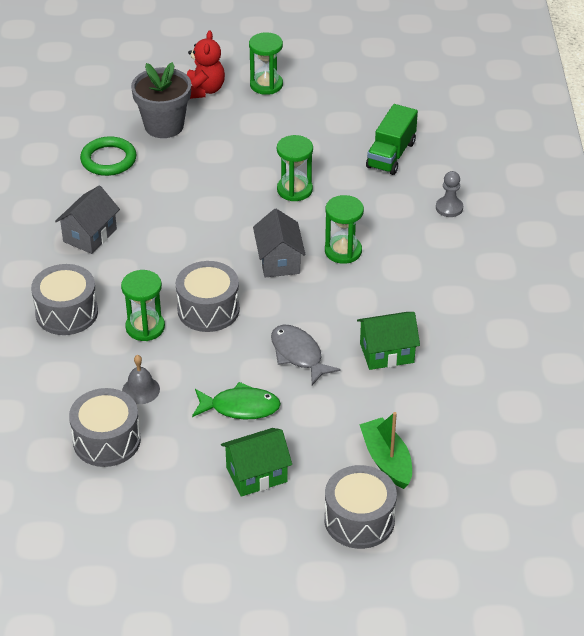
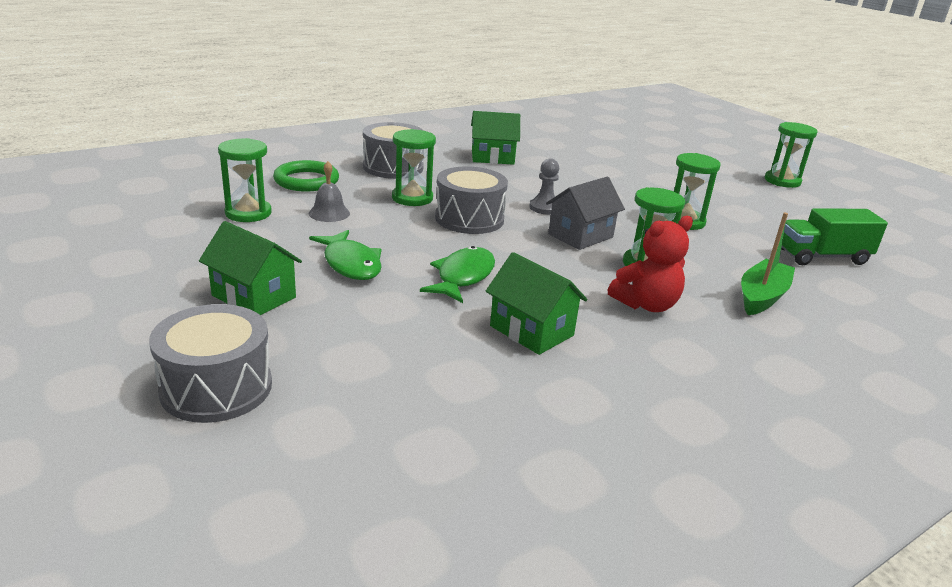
camera: 55 degrees right, 15 degrees down
(90, 235) = (492, 157): grey house -> green house
(106, 440) = (248, 213): grey drum -> green hourglass
(108, 160) = (585, 147): green ring -> green ring (306, 181)
(164, 126) = (657, 156): grey flower pot -> none
(204, 90) = (724, 161): red teddy bear -> red teddy bear (646, 305)
(298, 354) = (463, 277): grey fish -> green fish
(386, 460) = (345, 380): green boat -> green boat (762, 297)
(449, 208) = (817, 311): grey pawn -> grey pawn (544, 208)

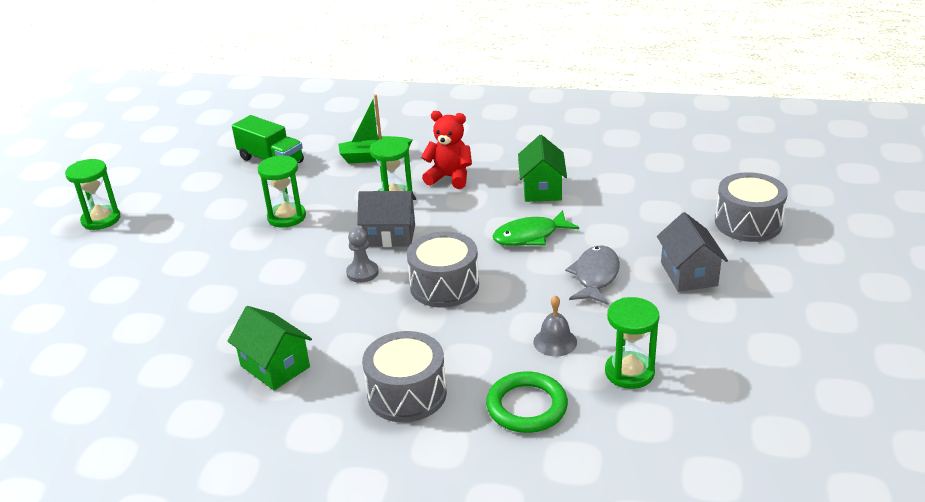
camera: 130 degrees left, 5 degrees up
(254, 296) = (689, 274): green house -> grey house
(351, 264) = (595, 276): green fish -> grey fish
(412, 198) = (456, 332): green hourglass -> none

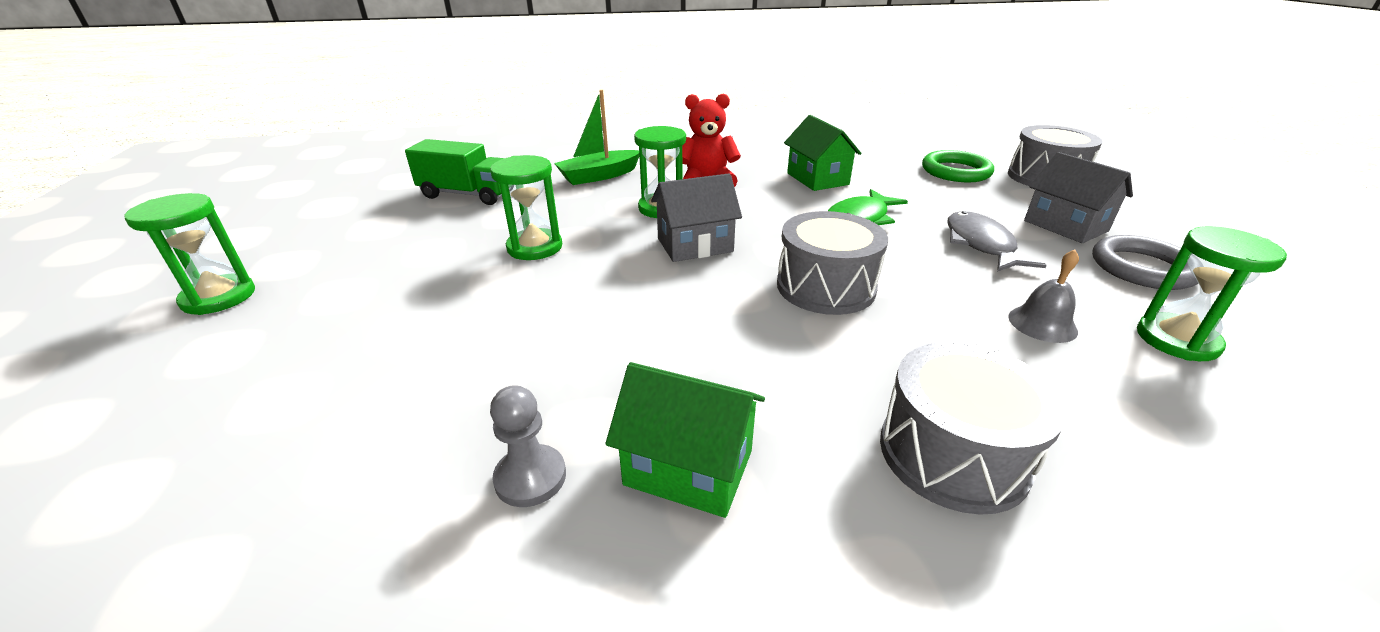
camera: 25 degrees left, 0 degrees up
(362, 273) = (701, 292): grey pawn -> grey pawn (530, 477)
(526, 406) = (1137, 423): green ring -> green ring (955, 171)
(692, 321) = (1142, 268): none -> grey ring

